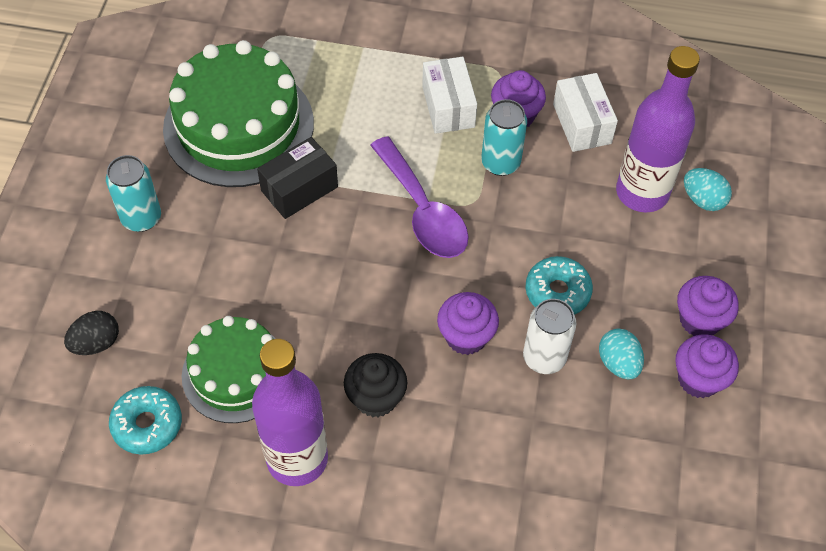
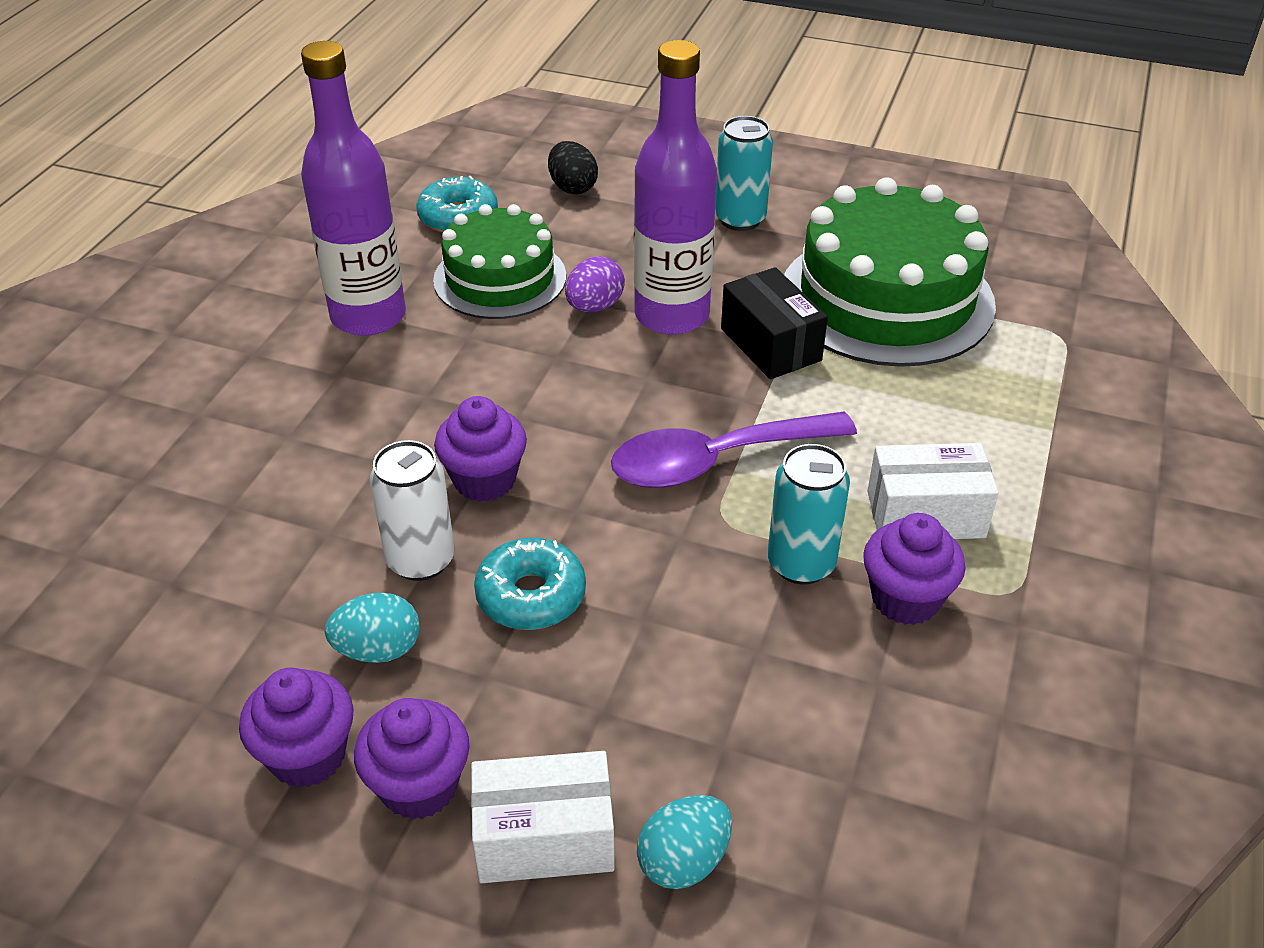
camera: 100 degrees right, 15 degrees down
(267, 301) = (594, 306): none -> purple egg
(376, 398) = (422, 385): black cupcake -> none
(582, 124) = (886, 694): white box -> white box (544, 838)
(642, 192) = (714, 758): purple bottle -> purple bottle (672, 315)

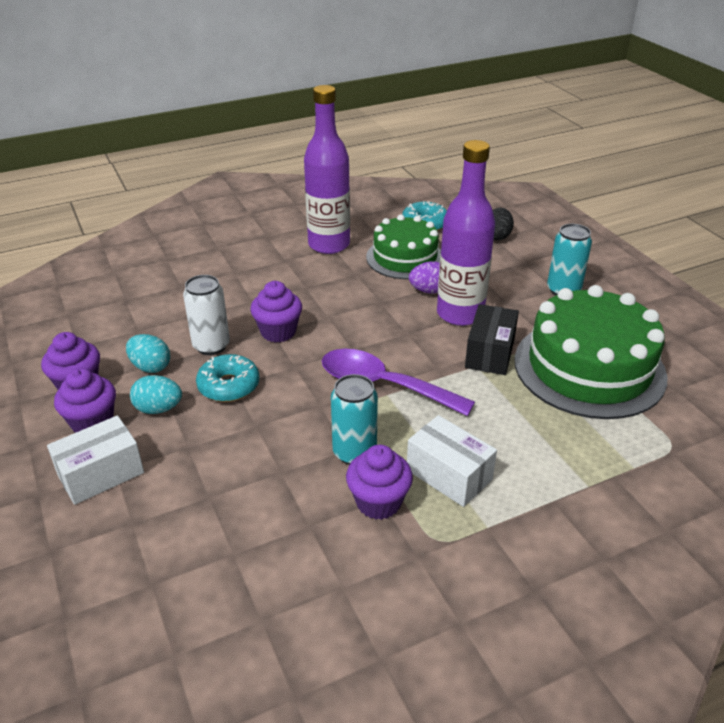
camera: 45 degrees right, 5 degrees down
(544, 838) = (101, 474): white box -> white box turned 75 degrees counterclockwise
(683, 861) = (130, 524): turquoise egg -> turquoise egg (158, 409)

